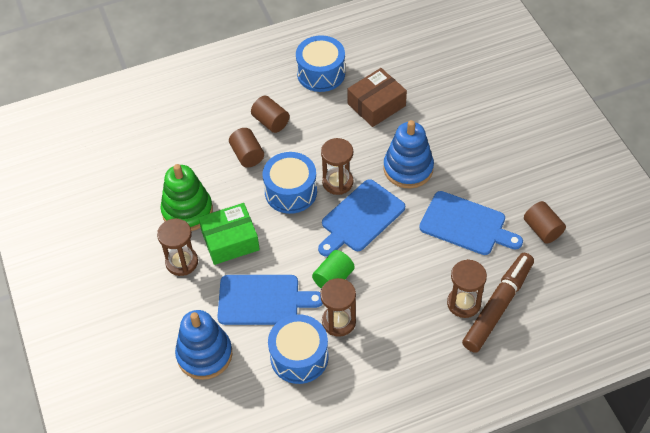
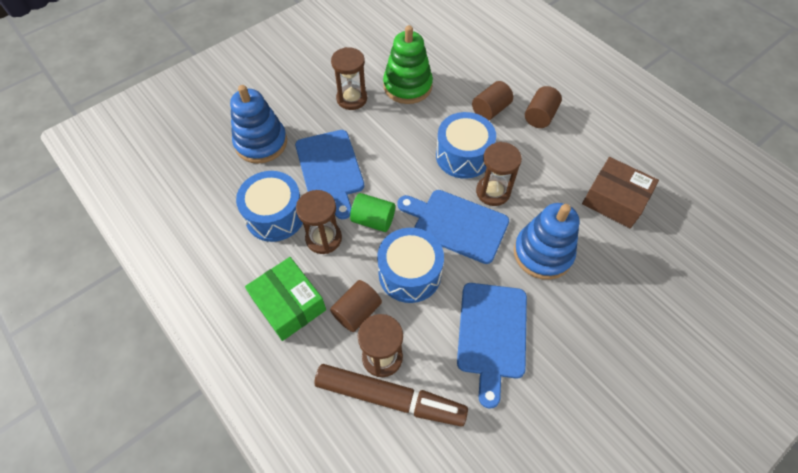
camera: 70 degrees right, 5 degrees up
(230, 240) = (387, 125): green box -> green box (289, 304)
(321, 73) = (626, 139): blue drum -> blue drum (410, 273)
(542, 229) = (522, 430): brown cylinder -> brown cylinder (357, 312)

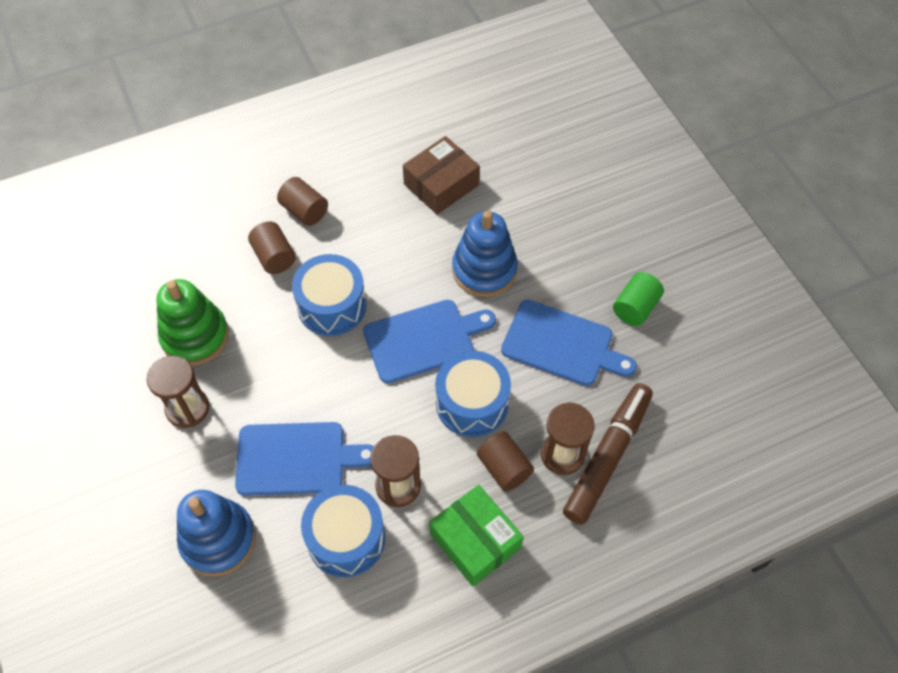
camera: 75 degrees left, 0 degrees up
(289, 304) = (475, 540): green box -> green box turned 75 degrees clockwise
(373, 220) = (390, 425): green cylinder -> green cylinder (635, 308)
(456, 224) = (424, 340): blue cutting board -> blue cutting board turned 150 degrees counterclockwise
(493, 192) = (393, 291): brown hourglass -> none

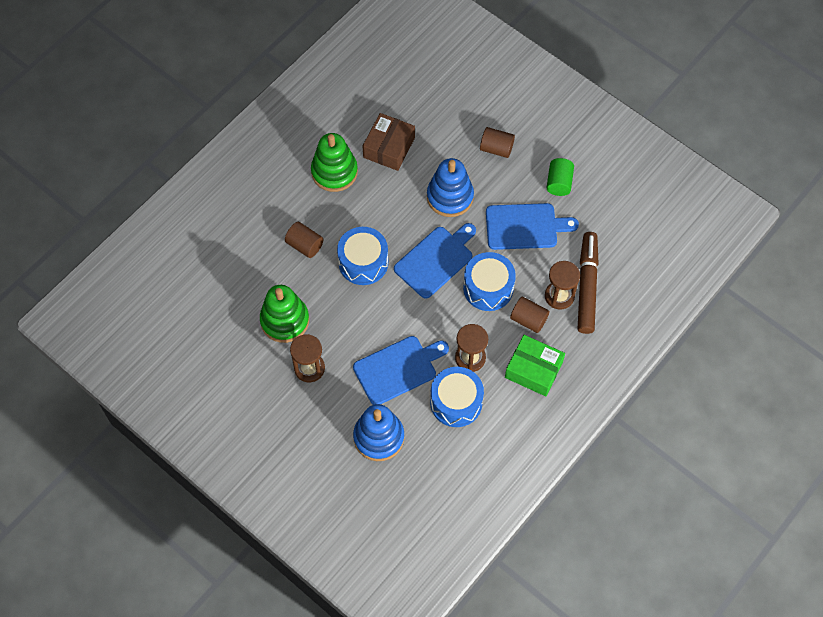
camera: 25 degrees left, 5 degrees up
(304, 211) = (306, 204): brown cylinder -> brown cylinder (496, 148)
(360, 187) = (334, 172): none -> green stacking toy

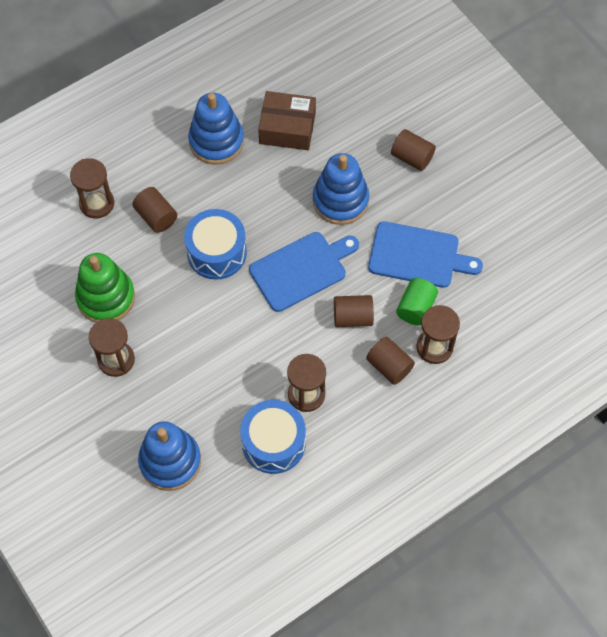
camera: 15 degrees right, 0 degrees up
(252, 246) = (97, 203): none -> brown hourglass
(334, 172) = (216, 141): green stacking toy -> blue stacking toy
(389, 147) = (287, 128): brown box -> brown box turned 60 degrees clockwise
(398, 369) = (218, 386): blue cutting board -> none
(488, 288) = (353, 317): blue drum -> brown cylinder
(533, 370) = (377, 427): green box -> none
(559, 183) = (474, 214): green cylinder -> green cylinder (416, 308)
(586, 286) = (471, 343): brown marker -> none

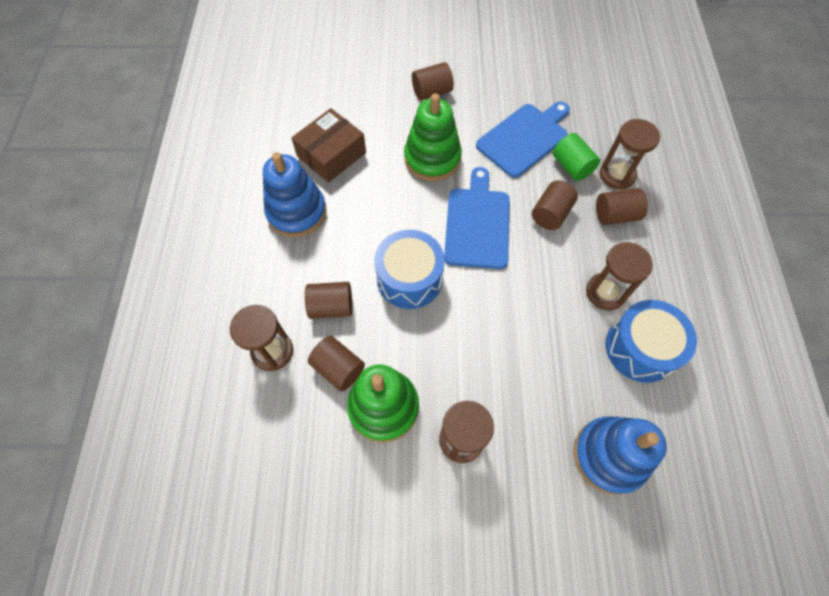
camera: 55 degrees left, 0 degrees up
(113, 252) = (338, 368): none -> brown cylinder
(340, 200) = (432, 158): blue stacking toy -> green stacking toy

